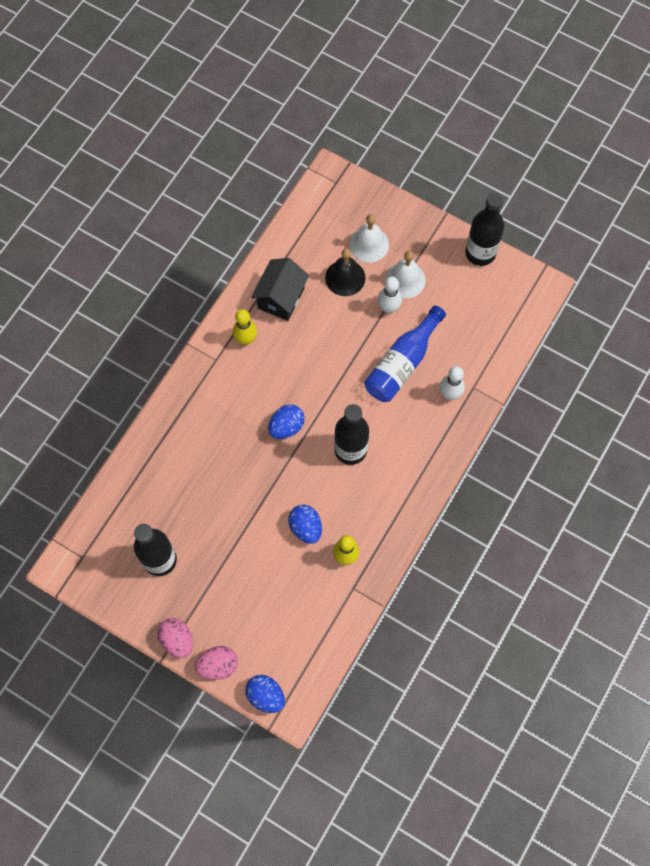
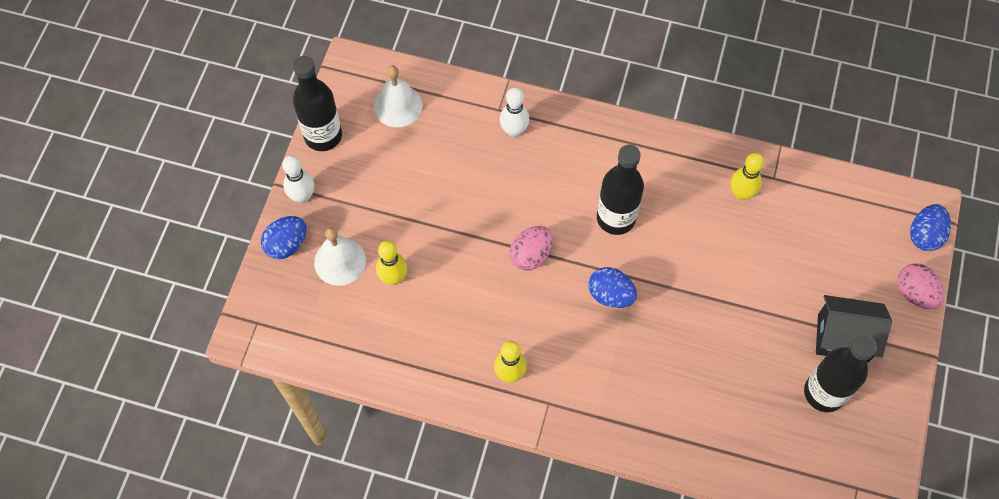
camera: 105 degrees left, 5 degrees down
(177, 640) = (906, 345): pink egg -> pink egg (531, 255)
(281, 298) = (441, 346): black house -> black house (843, 338)
(305, 527) = (724, 242): blue egg -> blue egg (287, 244)
(345, 277) = (393, 278): black bell -> yellow bowling pin
(388, 307) = (421, 219): white bowling pin -> white bowling pin (302, 196)
(402, 363) = (490, 188): blue bottle -> none
(405, 280) = (379, 209): white bell -> white bell (398, 106)

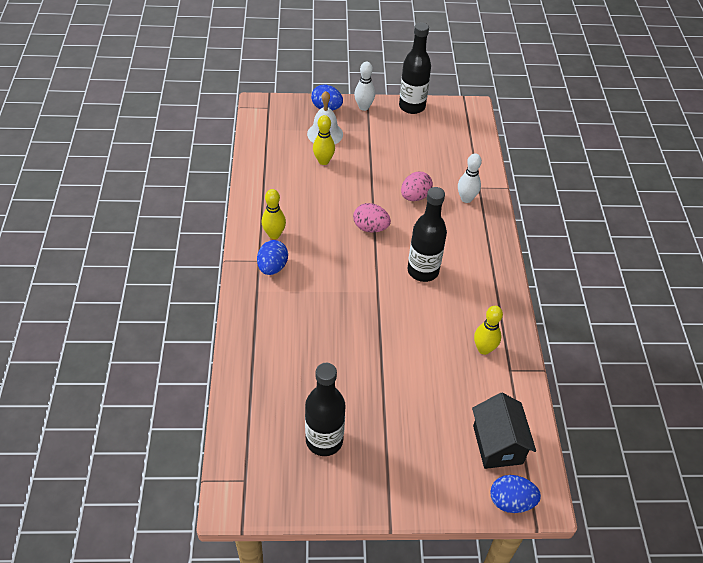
camera: 70 degrees right, 15 degrees down
(398, 106) = (453, 136): white bell -> none
(610, 295) = (357, 280): blue egg -> blue egg (272, 267)
(843, 338) = (380, 447): black house -> black house (497, 444)
(914, 293) = (447, 501): pink egg -> pink egg (415, 196)

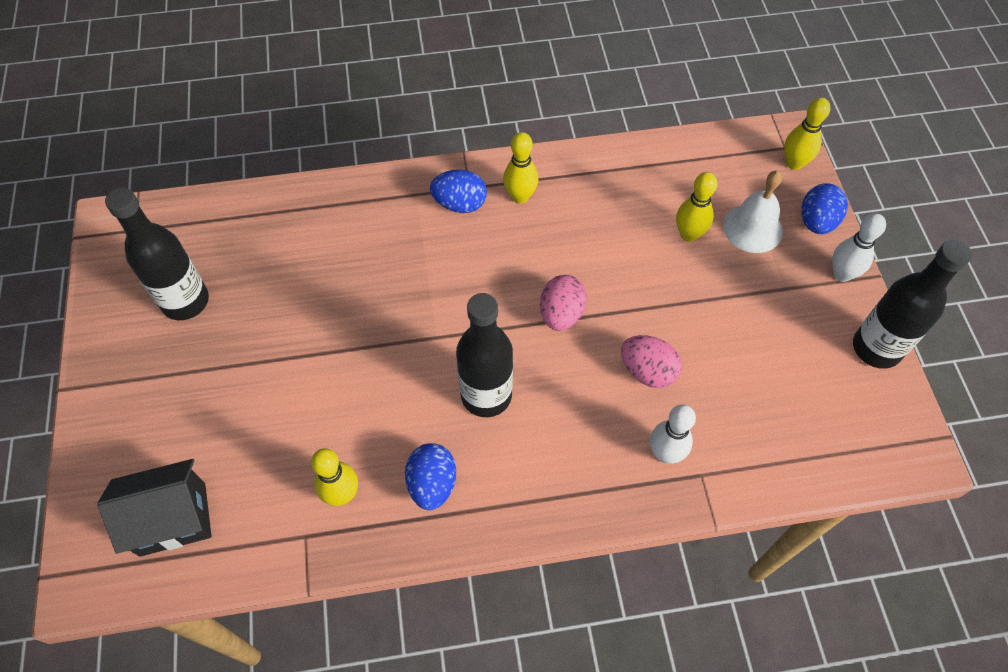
camera: 85 degrees right, 10 degrees up
(281, 106) = (794, 163): none -> yellow bowling pin
(511, 501) = (82, 540): blue egg -> blue egg (432, 484)

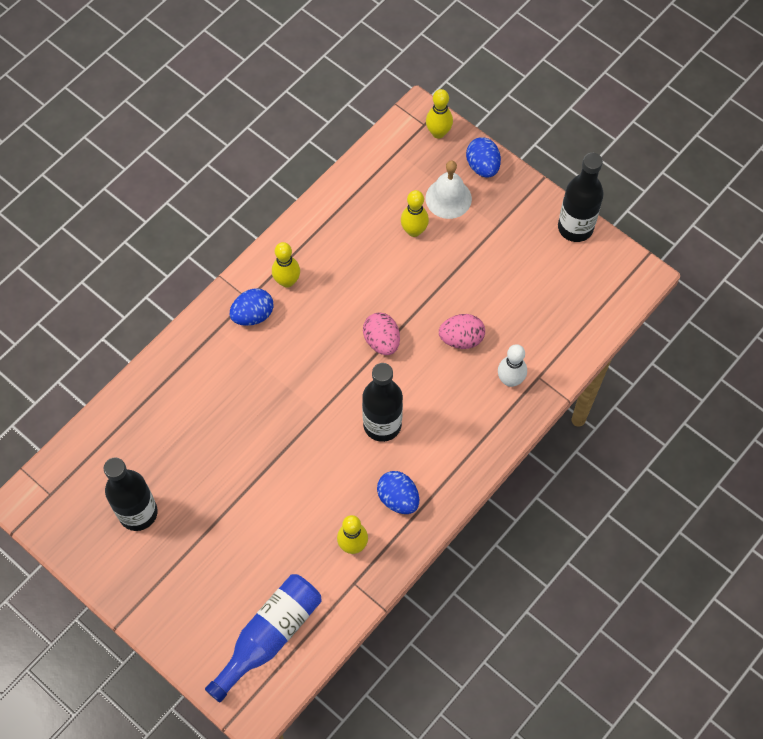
camera: 40 degrees left, 5 degrees up
(173, 519) = (269, 636): black house -> blue bottle
(842, 274) = (522, 192): white bowling pin -> none

